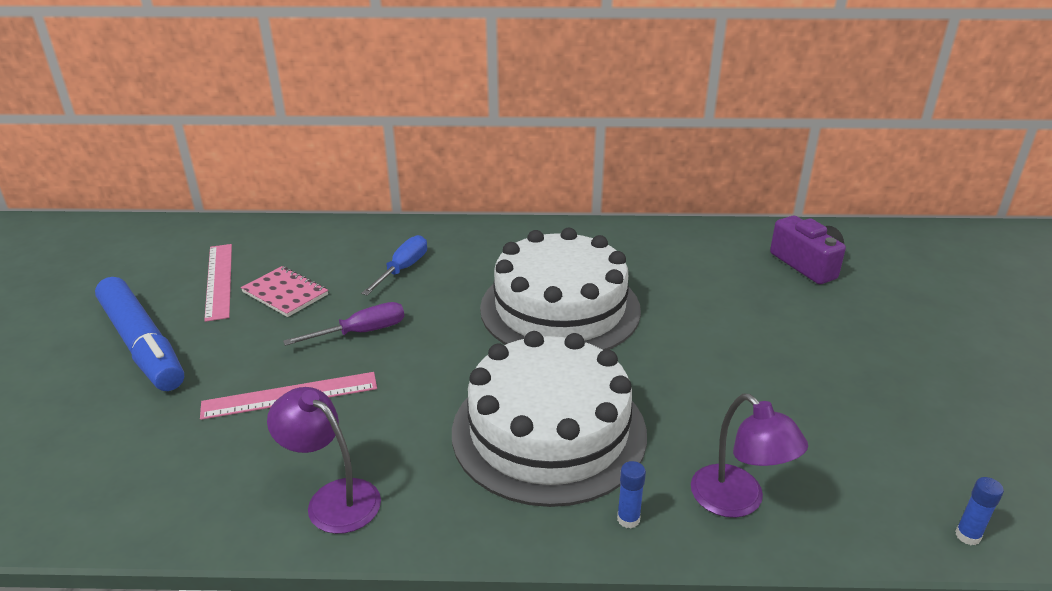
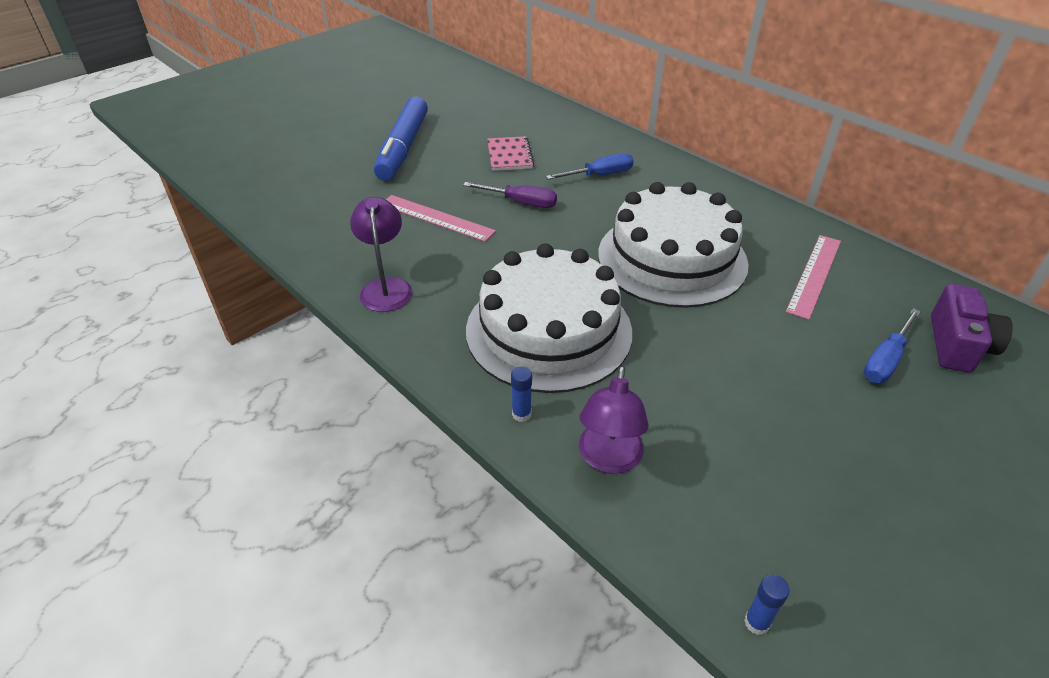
camera: 45 degrees right, 10 degrees up
(219, 280) = (484, 129): pink ruler -> pink ruler (814, 275)
(787, 299) = (885, 360): none -> blue screwdriver

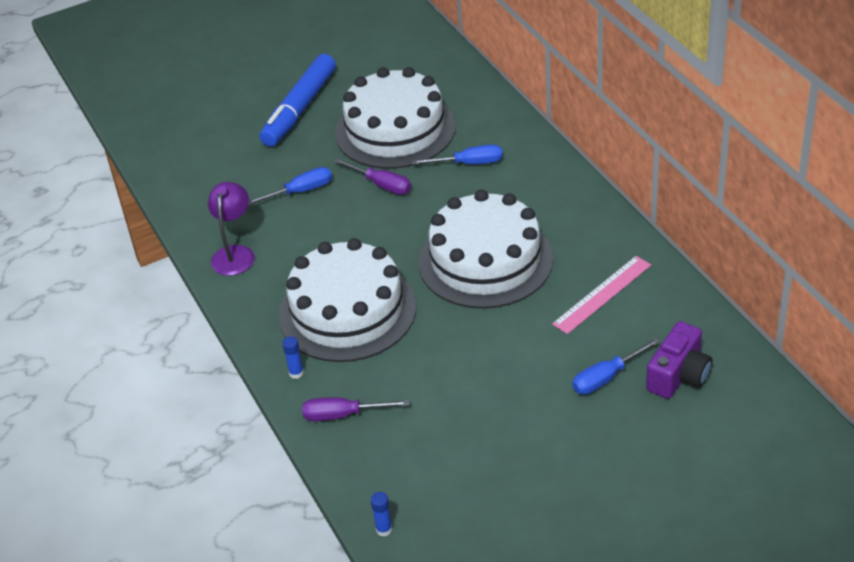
camera: 20 degrees right, 0 degrees up
(436, 218) = (300, 191): pink ruler -> blue screwdriver
(509, 155) = (395, 130): pink notebook -> white cake
(608, 459) = (343, 415): purple lamp -> purple screwdriver

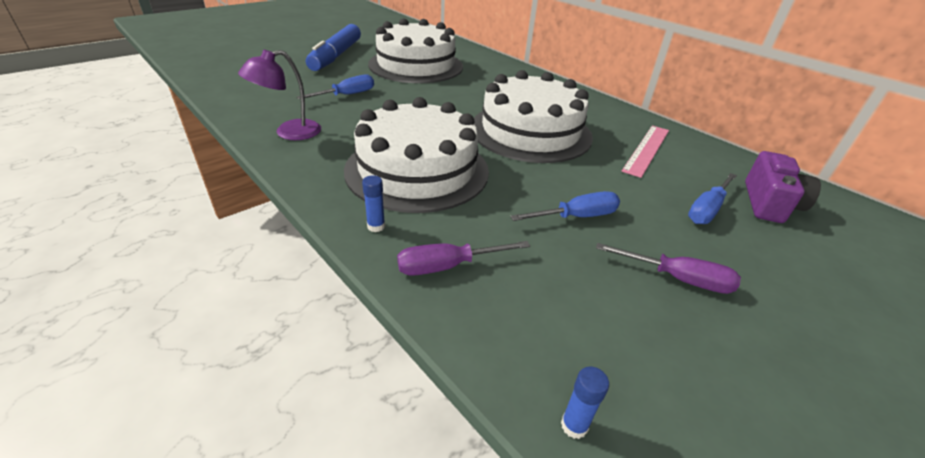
camera: 20 degrees left, 5 degrees down
(235, 253) = (289, 133): purple lamp -> purple lamp turned 120 degrees counterclockwise
(381, 185) = (417, 91): purple screwdriver -> purple screwdriver (677, 279)
(469, 163) = (482, 80): blue screwdriver -> blue screwdriver (576, 217)

